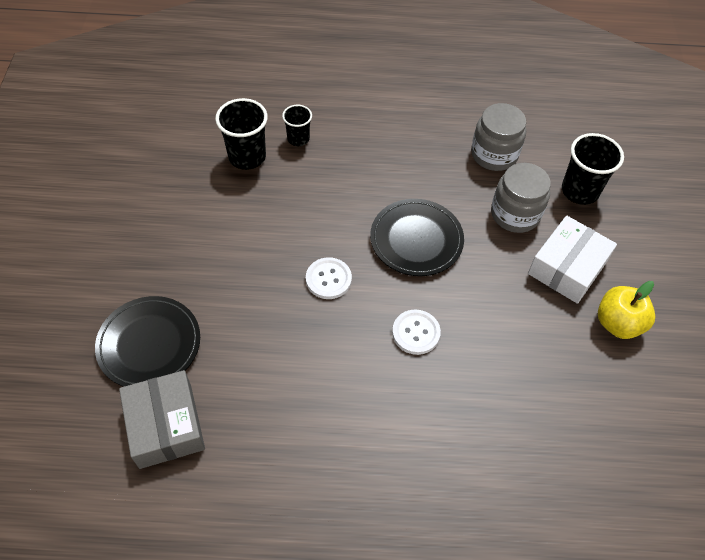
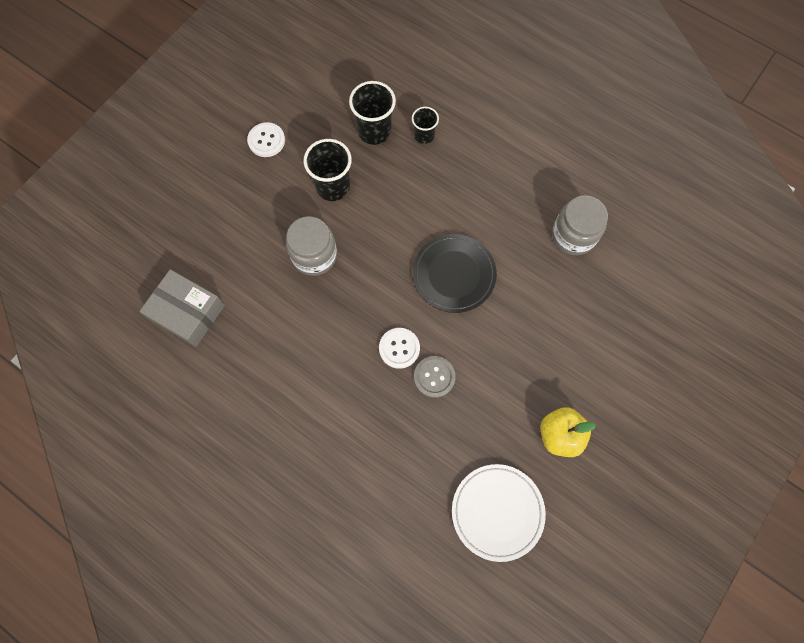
camera: 35 degrees right, 15 degrees up
(149, 344) = (212, 246): black plate -> none
(166, 425) = (187, 312): grey box -> grey box turned 75 degrees counterclockwise
(328, 279) = (365, 268): white button -> white button (266, 140)
(469, 339) = (434, 377): none -> grey button
(515, 214) = (549, 297): grey jar -> grey jar (314, 255)
(567, 267) = (556, 366): white box -> none
(580, 191) = (621, 308): black cup -> black cup (333, 186)
(622, 426) = (497, 512): none -> white plate

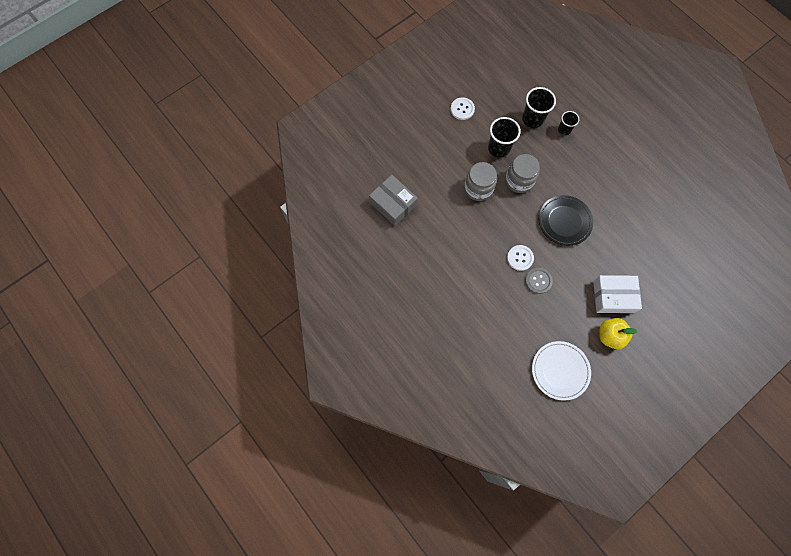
camera: 15 degrees right, 0 degrees up
(551, 372) = (613, 296): none -> white box
(573, 235) = (648, 216): grey jar -> grey jar (519, 180)

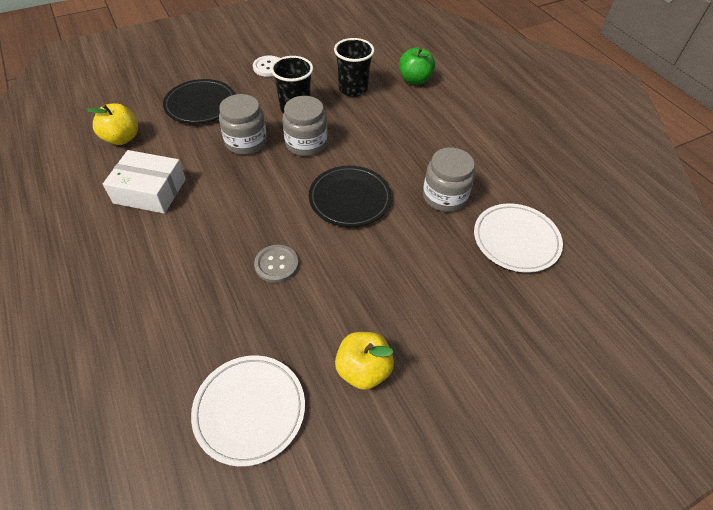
camera: 10 degrees right, 20 degrees down
(393, 204) = (122, 138): grey box -> yellow apple
(431, 159) = (200, 105): none -> black plate
(520, 258) = (262, 230): white button -> none
(564, 129) = (390, 105): black cup -> none
(574, 99) = (414, 80): none -> green apple
(613, 296) = (389, 310): white box -> white box (150, 191)
(623, 206) = (444, 197): none -> grey jar
(674, 231) = (516, 240): none -> white plate

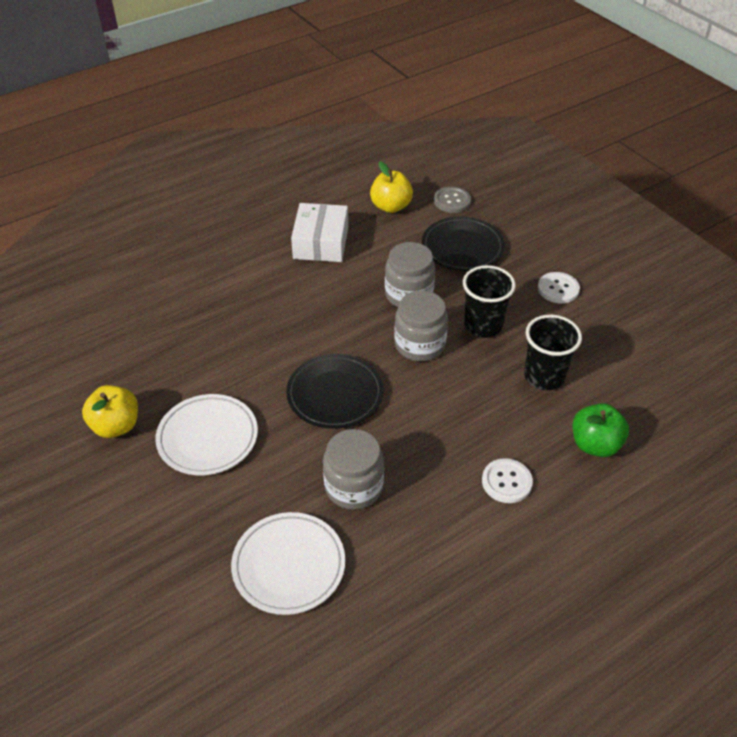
camera: 85 degrees right, 5 degrees down
(249, 410) = (85, 355): white plate -> white plate (207, 437)
(276, 264) = (236, 347): grey button -> grey button (452, 201)
(442, 121) = (506, 482): none -> white button

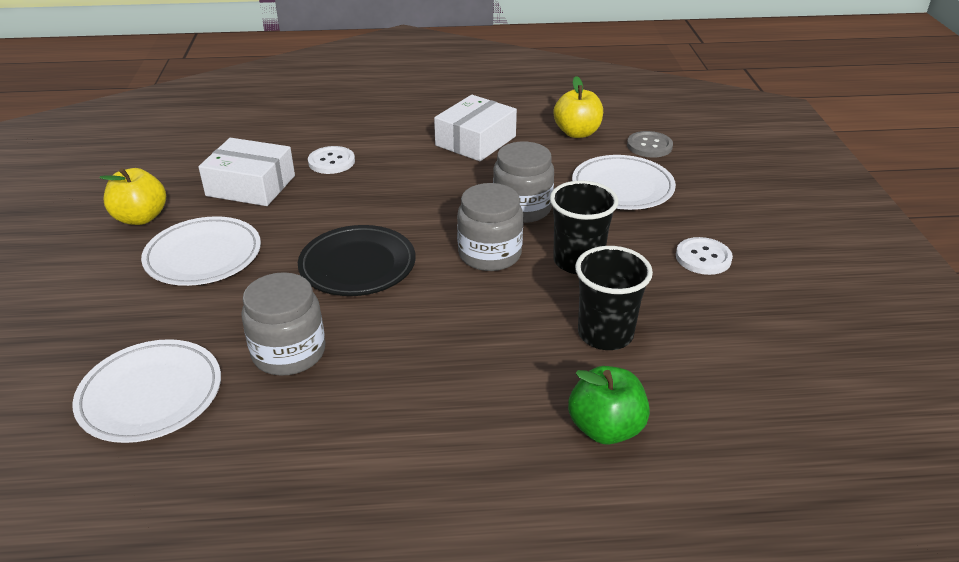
camera: 30 degrees right, 10 degrees down
(179, 357) = (251, 186): none -> white box
(462, 247) = (622, 187): black plate -> white plate
(506, 482) = (457, 420): white button -> white button (331, 162)

